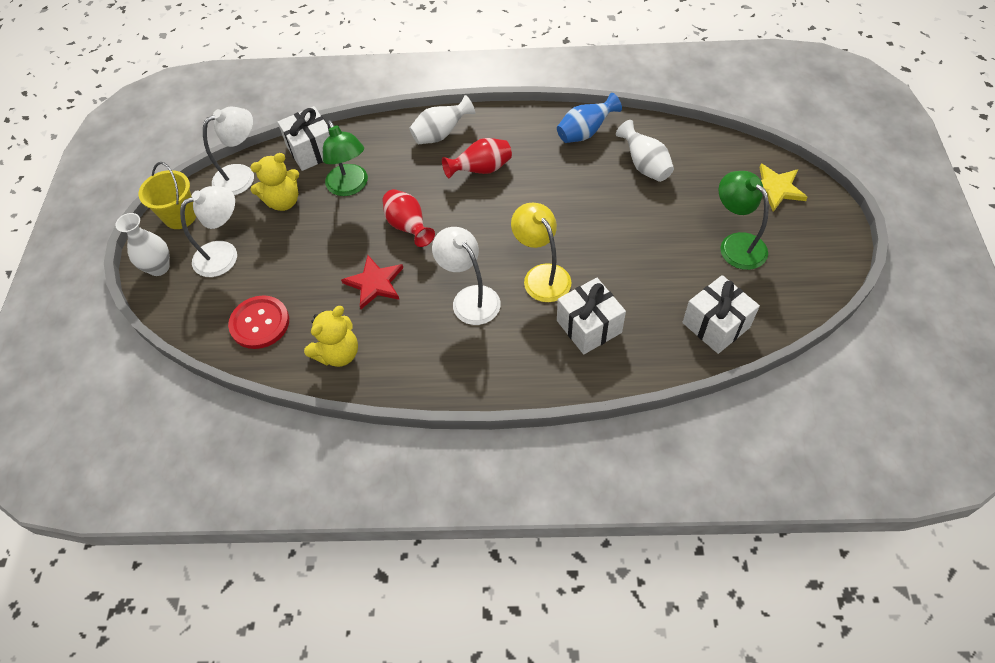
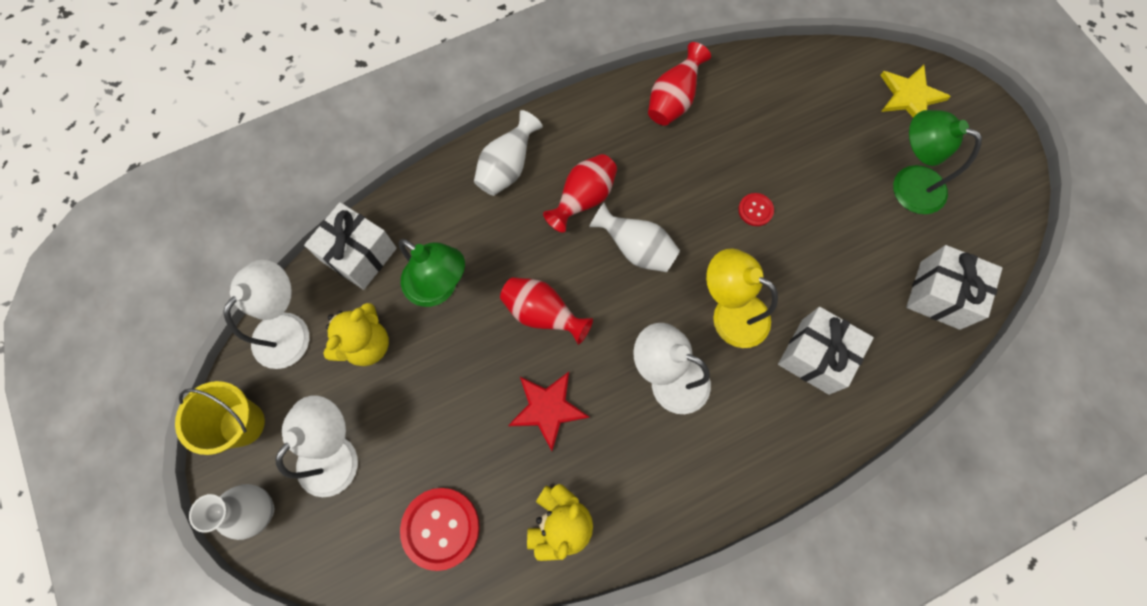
camera: 30 degrees left, 15 degrees up
(585, 132) = (673, 100): blue vase -> red vase
(603, 219) = (755, 210): none -> red button
(644, 166) = (761, 120): white vase -> white vase (636, 249)

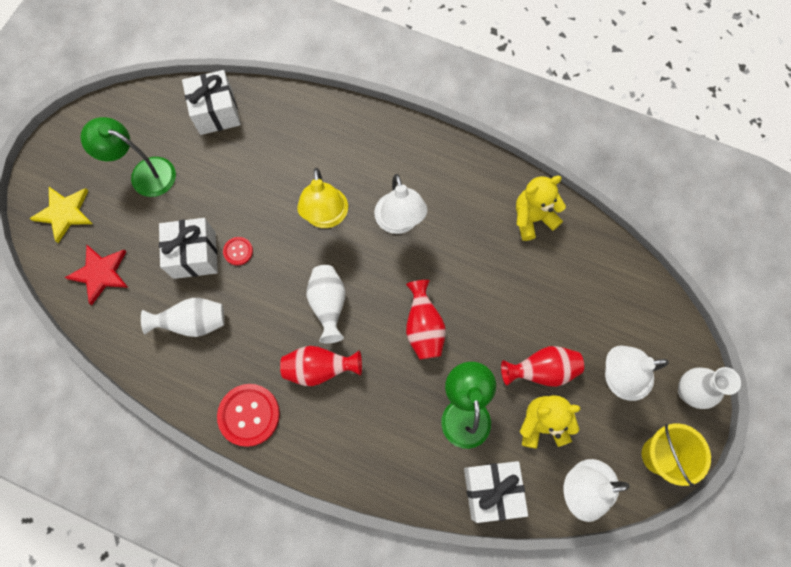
camera: 130 degrees left, 0 degrees up
(440, 528) = (596, 279): red button -> red button (249, 415)
(507, 168) = (338, 444): white vase -> white vase (193, 322)
(548, 408) = (478, 276): red star -> red star (100, 273)
(673, 100) = (186, 369): red vase -> red vase (541, 370)
(815, 356) = (315, 153): white gift -> white gift (194, 255)
(907, 184) = (144, 173): green lamp -> green lamp turned 120 degrees clockwise

